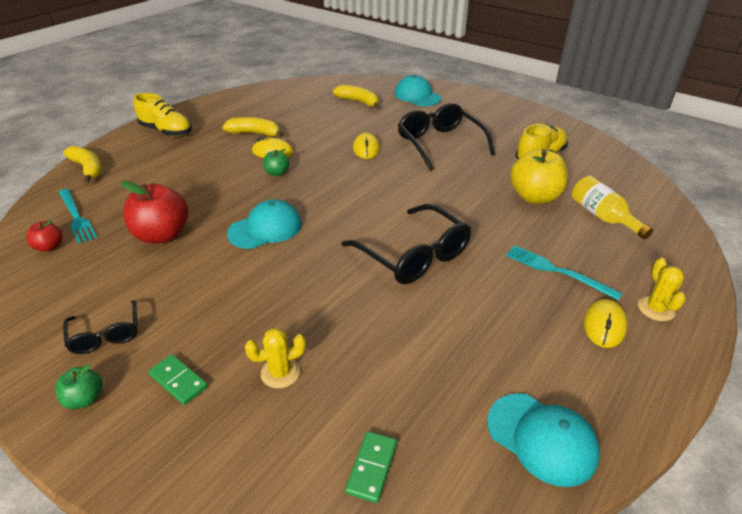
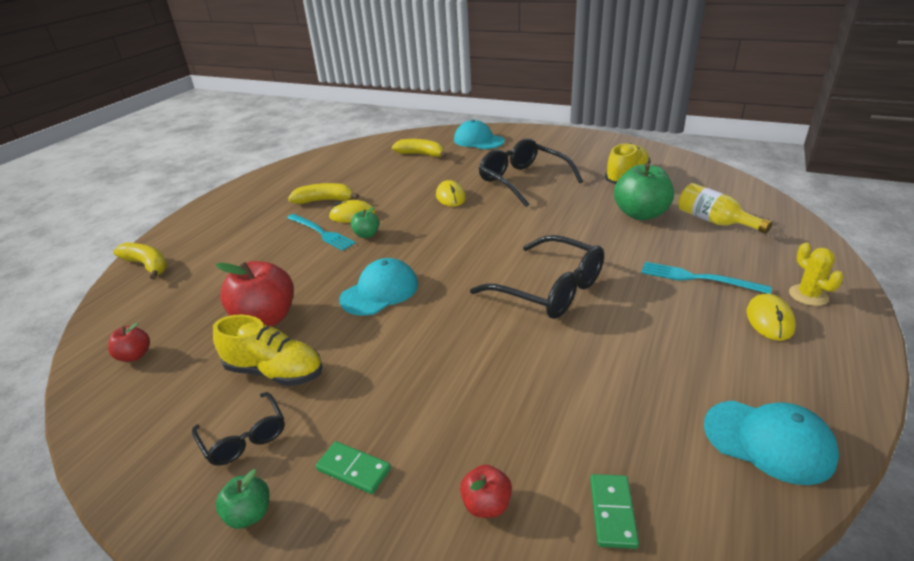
camera: 10 degrees left, 5 degrees down
(76, 217) = (154, 318): turquoise fork -> turquoise fork (321, 233)
(166, 131) = (224, 213): yellow shoe -> yellow shoe (275, 372)
(271, 436) = (486, 504): none -> red apple
(280, 372) = (465, 435): yellow cactus -> none
(534, 197) = (640, 214): yellow apple -> green apple

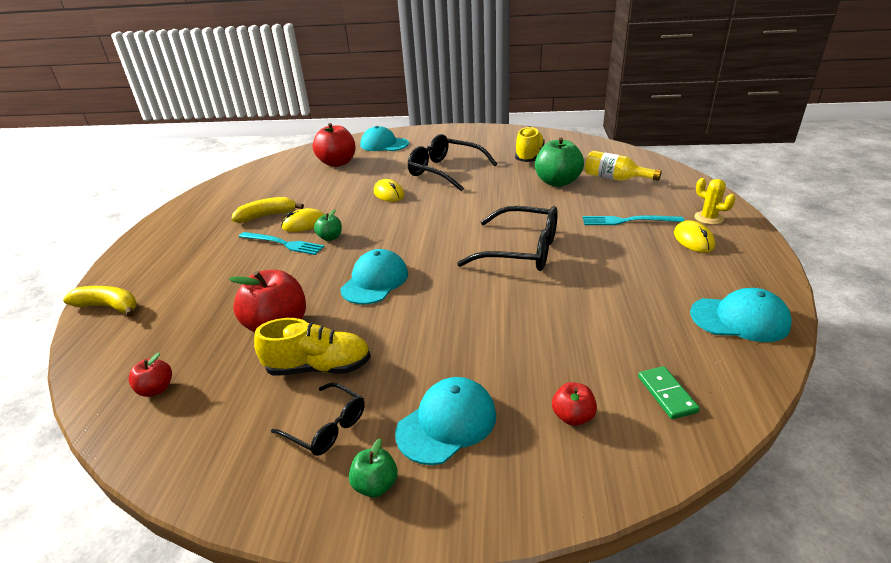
camera: 20 degrees left, 0 degrees up
(354, 469) = (447, 423): green domino -> turquoise cap
(421, 154) = (337, 163): yellow banana -> red apple

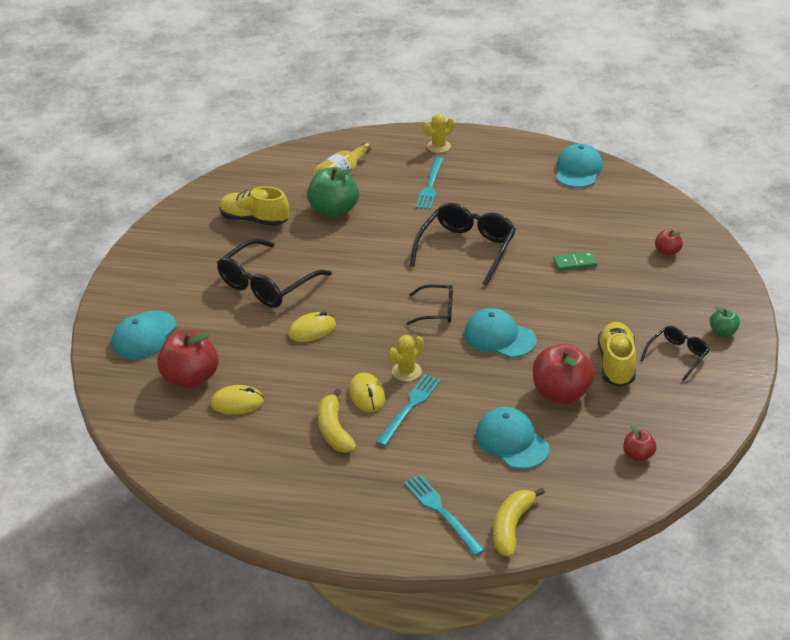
camera: 85 degrees left, 5 degrees up
(150, 270) = (442, 512): none -> turquoise fork
(330, 237) = (406, 371): green apple -> yellow cactus
(416, 243) = (436, 311): none -> black glasses
(447, 423) = (673, 302): turquoise cap -> turquoise cap (512, 441)
(667, 394) = (648, 214): green domino -> green domino (574, 263)
(693, 240) = (472, 162): yellow mouse -> yellow mouse (237, 402)

